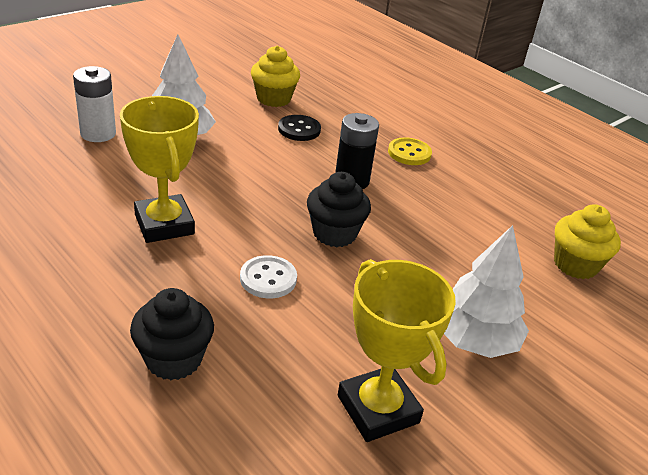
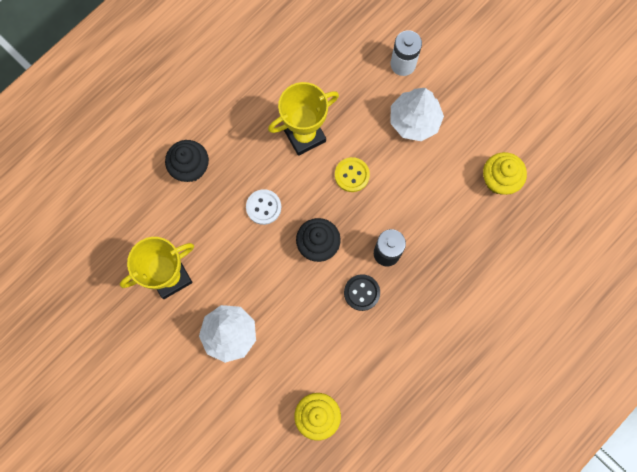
camera: 90 degrees right, 40 degrees up
(299, 129) = (452, 207): black button -> black button (361, 292)
(409, 153) = (440, 298): yellow button -> yellow button (352, 175)

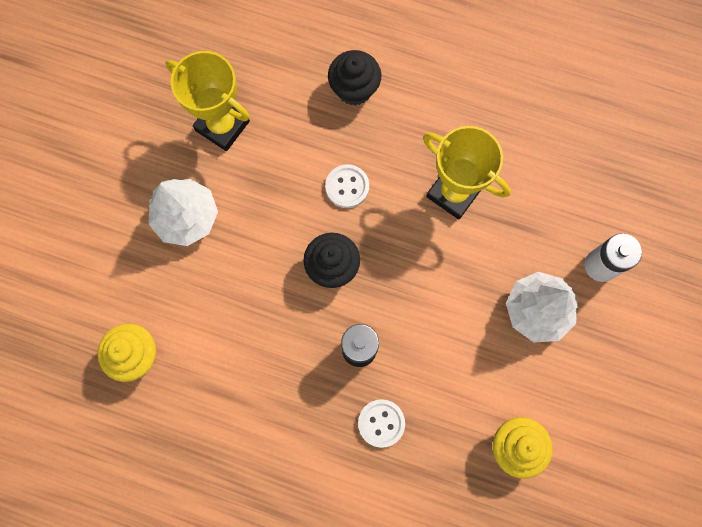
camera: 65 degrees right, 0 degrees up
(352, 175) = (433, 267): yellow button -> none
(361, 292) = (299, 341): black button -> none
(445, 261) = (381, 423): none -> white button

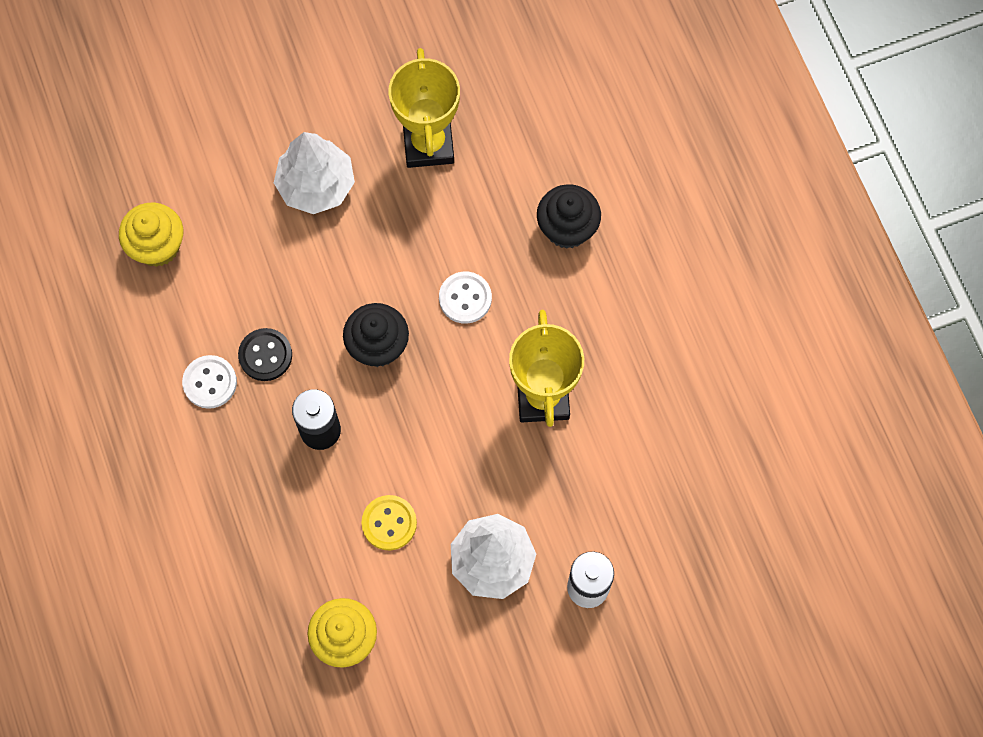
camera: 50 degrees right, 5 degrees down
(276, 344) = (265, 355): none -> black button
(381, 423) = (269, 502): white button -> white button (210, 382)
(459, 355) = (389, 523): none -> yellow button

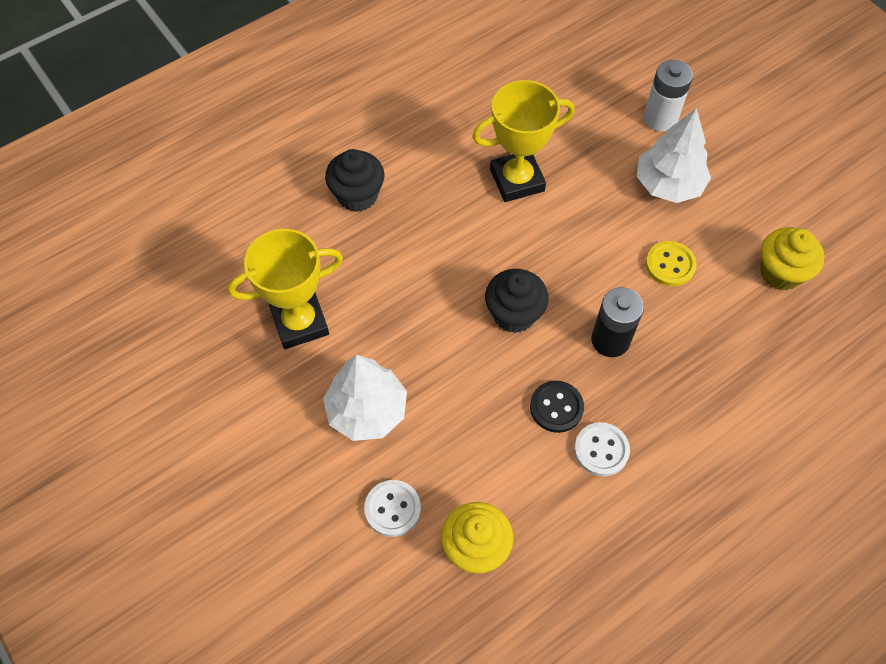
camera: 105 degrees left, 10 degrees down
(465, 298) = (446, 256): white button -> white button (392, 509)

